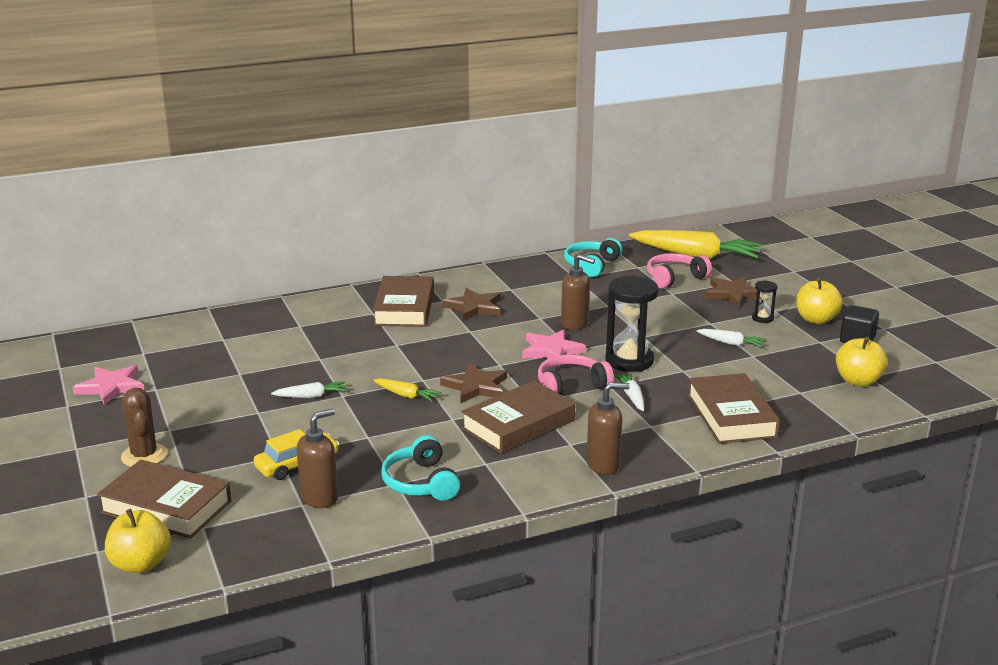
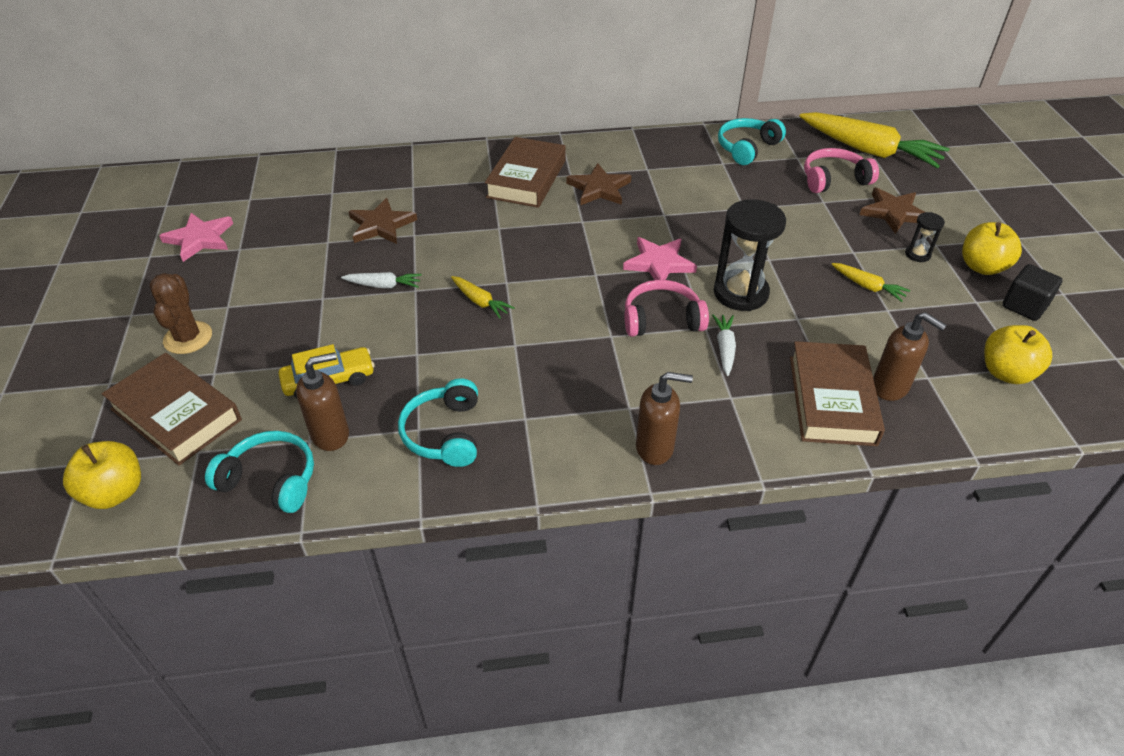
camera: 15 degrees right, 20 degrees up
(282, 534) = (270, 480): none -> turquoise headphones
(475, 387) = (557, 302): brown star -> brown star (381, 225)
(518, 424) = (582, 366): brown book -> none
(575, 324) = (699, 229): brown soap dispenser -> brown soap dispenser (890, 387)
(731, 343) = (867, 286): white carrot -> yellow carrot

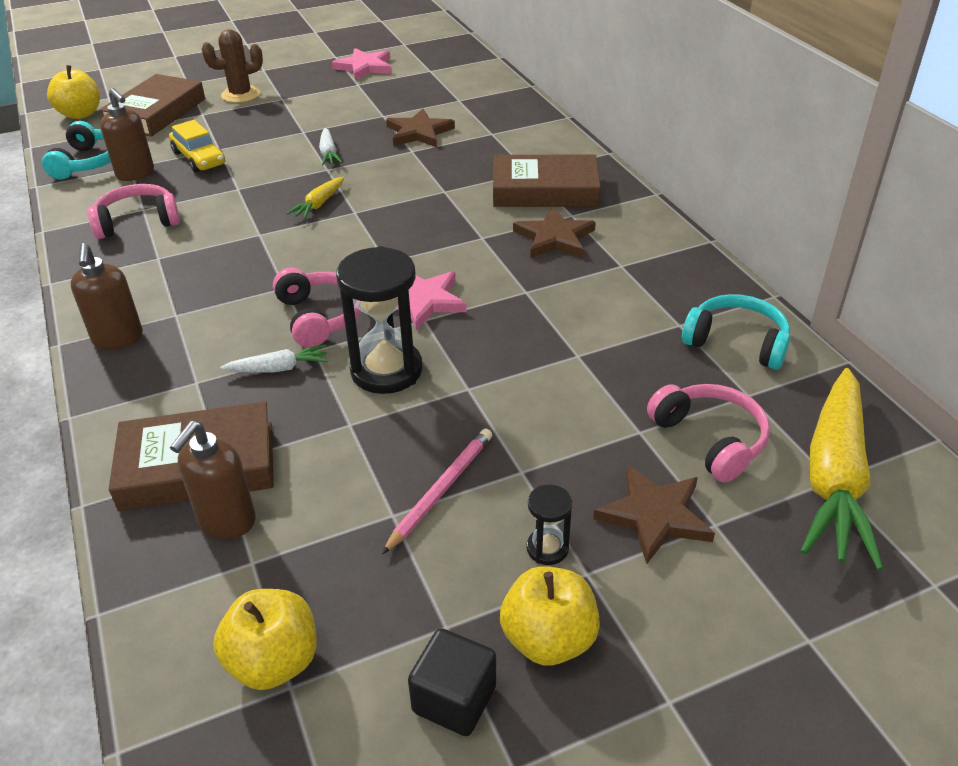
camera: 75 degrees right, 5 degrees down
(444, 433) = (137, 222): turquoise headphones -> pink headphones
(867, 286) = (440, 490): yellow carrot -> pink pencil

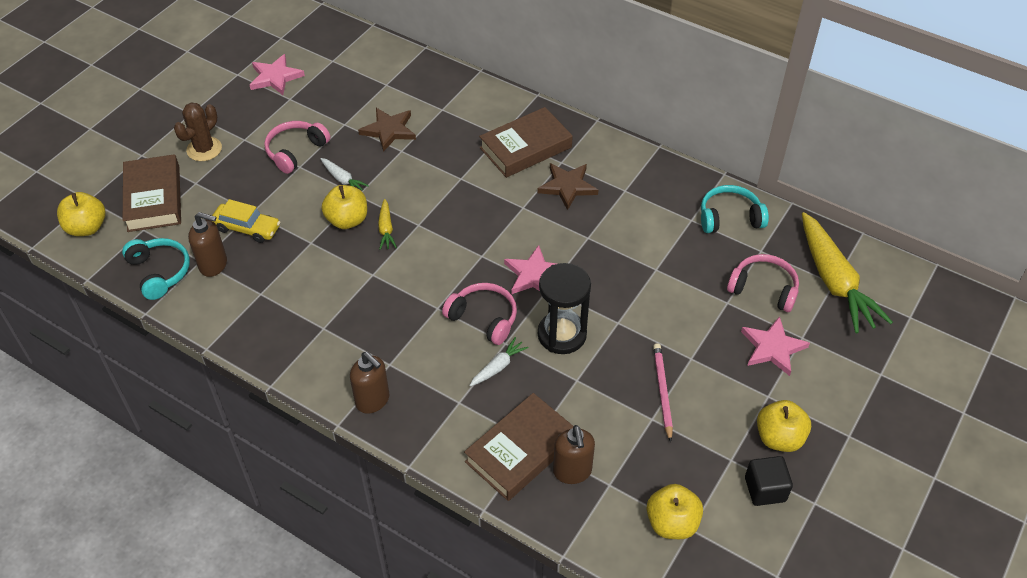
camera: 35 degrees left, 10 degrees up
(137, 222) = (270, 306): pink headphones -> pink headphones (296, 151)
(292, 184) = (347, 220): none -> yellow apple
(547, 548) = (740, 393): black hourglass -> none
(654, 515) = (772, 348): brown star -> pink star

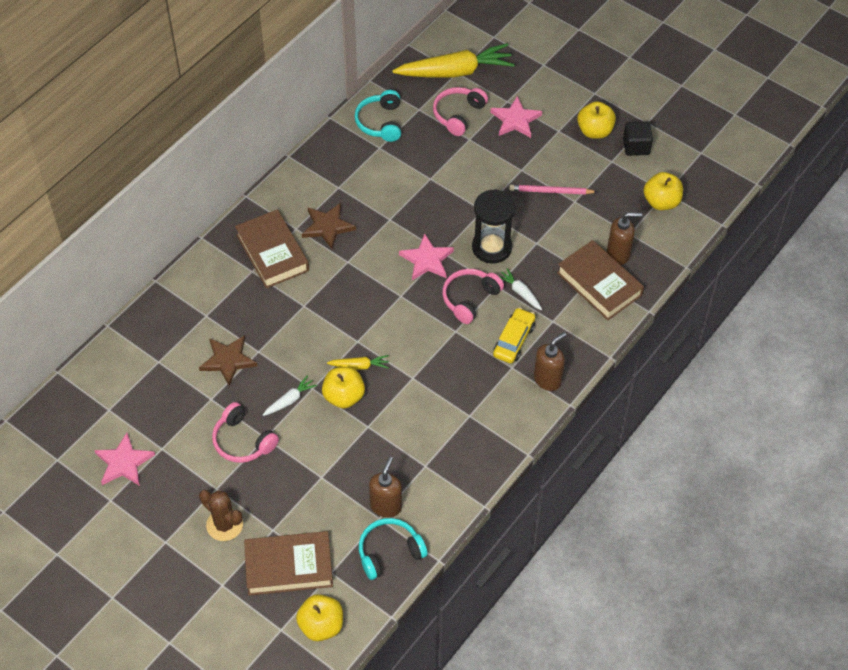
camera: 85 degrees left, 5 degrees up
(247, 228) = (342, 480): yellow car -> yellow car (514, 340)

